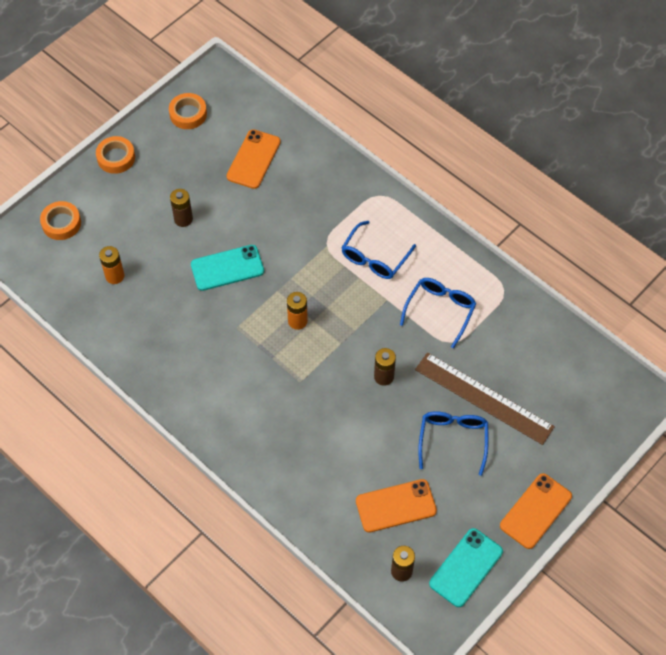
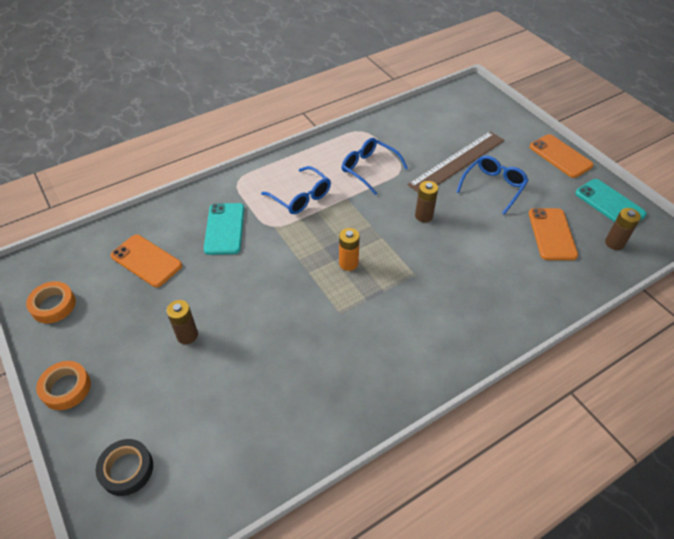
camera: 75 degrees left, 10 degrees down
(61, 223) = (127, 469): orange tape -> black tape
(115, 276) = (231, 419): orange battery -> none
(227, 268) = (266, 307): turquoise phone -> turquoise phone (224, 229)
(453, 440) = (493, 187): blue glasses -> blue glasses turned 105 degrees clockwise

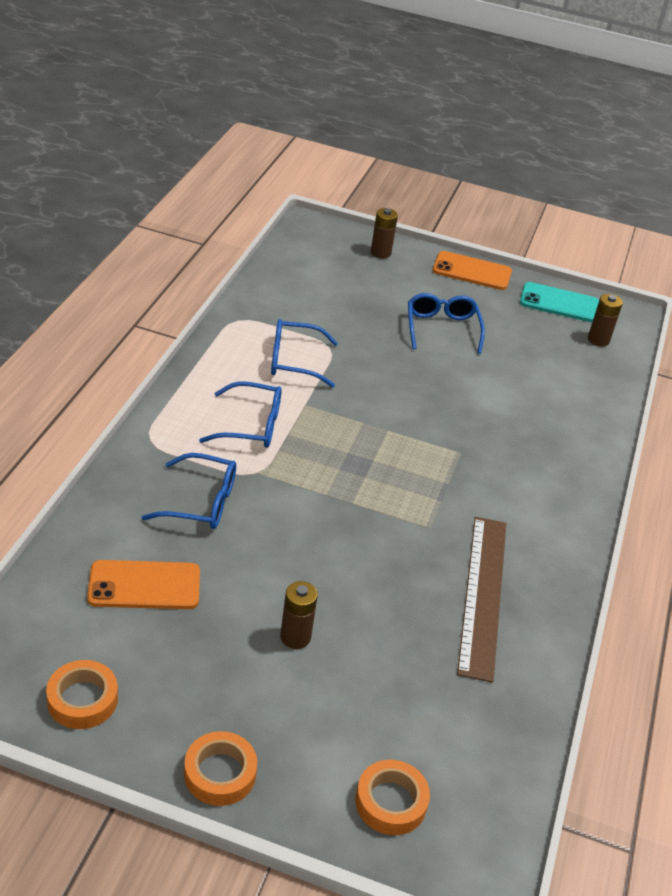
camera: 45 degrees left, 10 degrees down
(127, 469) = (391, 802): black tape -> orange tape
(224, 229) = (200, 502): turquoise phone -> blue glasses
(348, 263) = (383, 473): orange battery -> none
(424, 216) = (406, 388): brown battery -> brown battery (380, 253)
(457, 162) = (380, 316): brown ruler -> brown ruler (483, 594)
(552, 234) = (540, 354): orange phone -> none

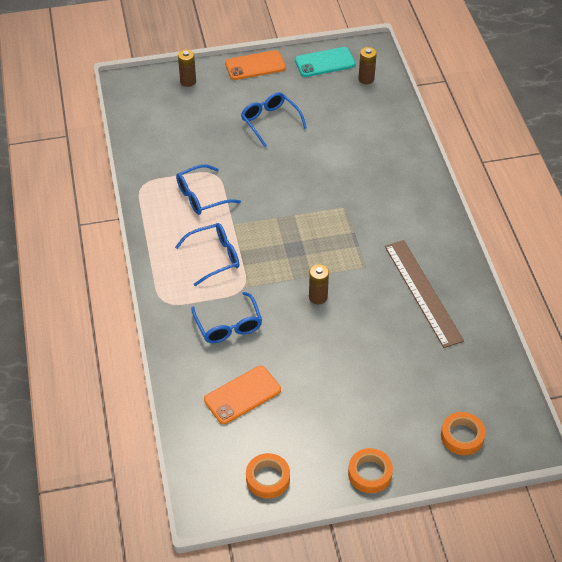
camera: 25 degrees left, 10 degrees up
(200, 502) = (228, 325): blue glasses -> blue glasses turned 90 degrees clockwise
(295, 637) = (346, 376): brown battery -> brown battery (318, 297)

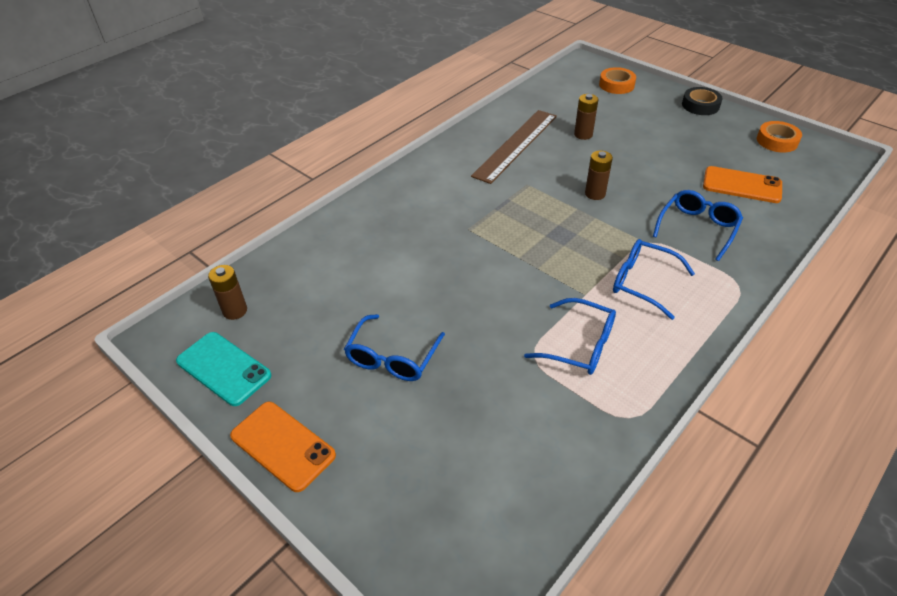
camera: 125 degrees left, 5 degrees down
(188, 81) = (384, 513): brown battery -> brown battery (583, 134)
(370, 473) = (700, 105): orange tape -> black tape

